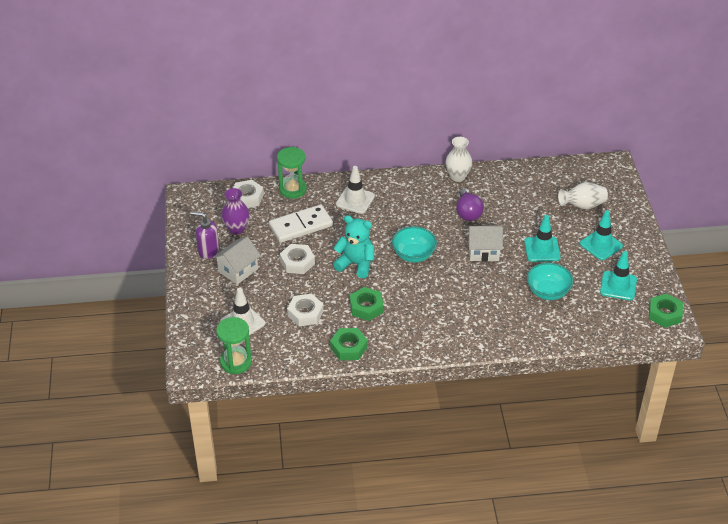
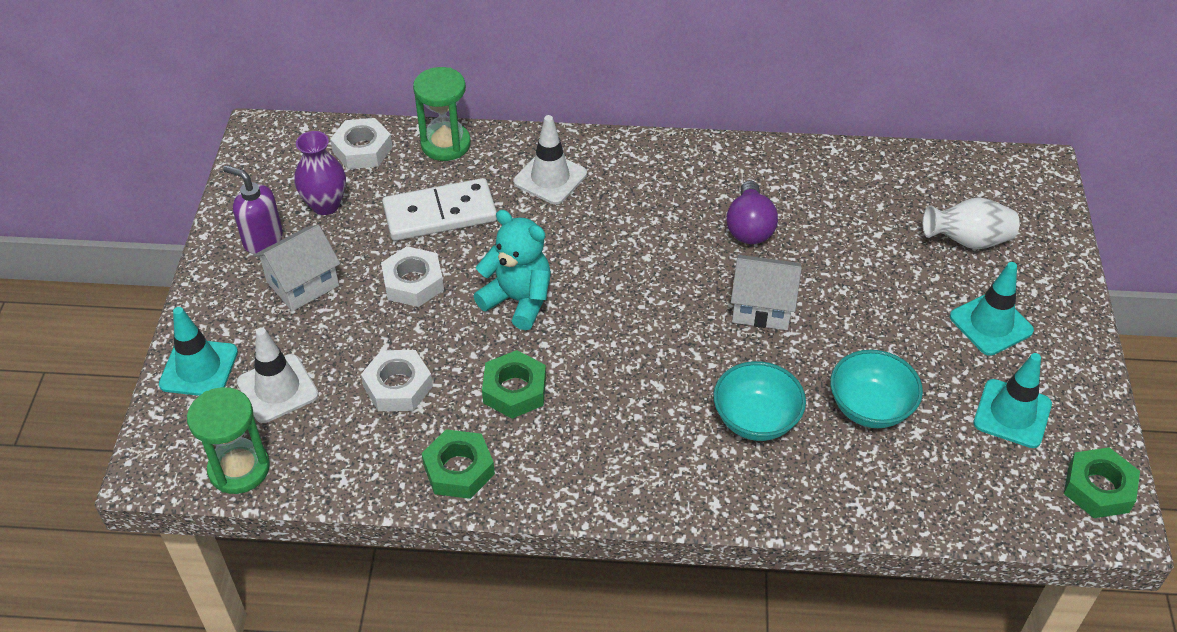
camera: 10 degrees right, 5 degrees up
(413, 255) = (629, 297): turquoise bowl -> turquoise bowl (756, 419)
(457, 177) = (745, 157): white vase -> none
(542, 249) = (875, 318): turquoise traffic cone -> turquoise traffic cone (199, 368)

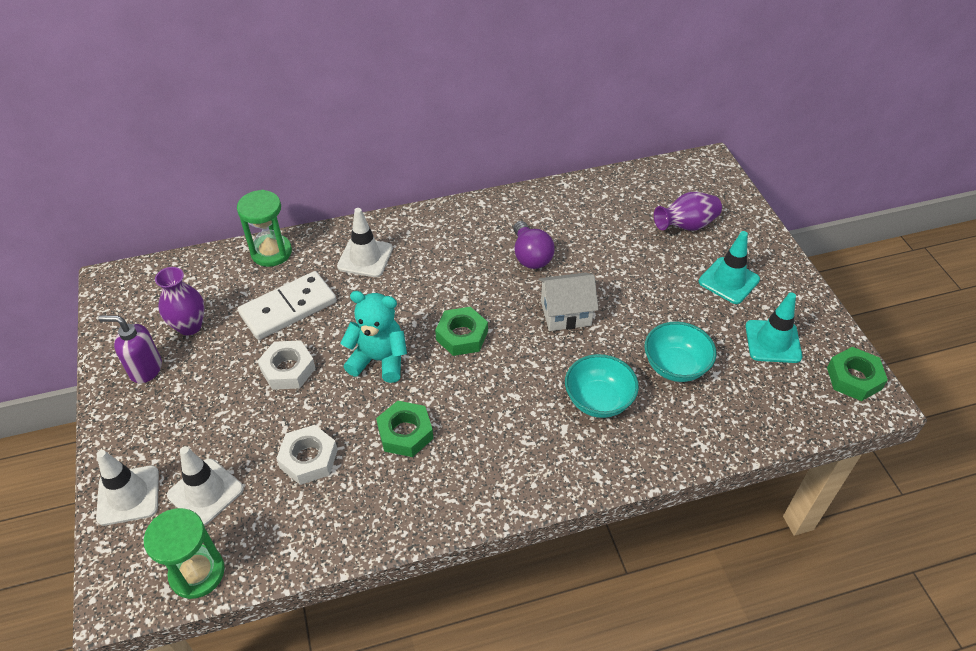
camera: 20 degrees left, 0 degrees up
(199, 368) = (128, 495): turquoise traffic cone -> white traffic cone
(302, 284) = (194, 396): white house -> none
(362, 150) = (204, 273): white nut -> none
(459, 469) = (386, 513): green nut -> green nut (462, 336)
(967, 241) = (686, 226): white vase -> purple vase

